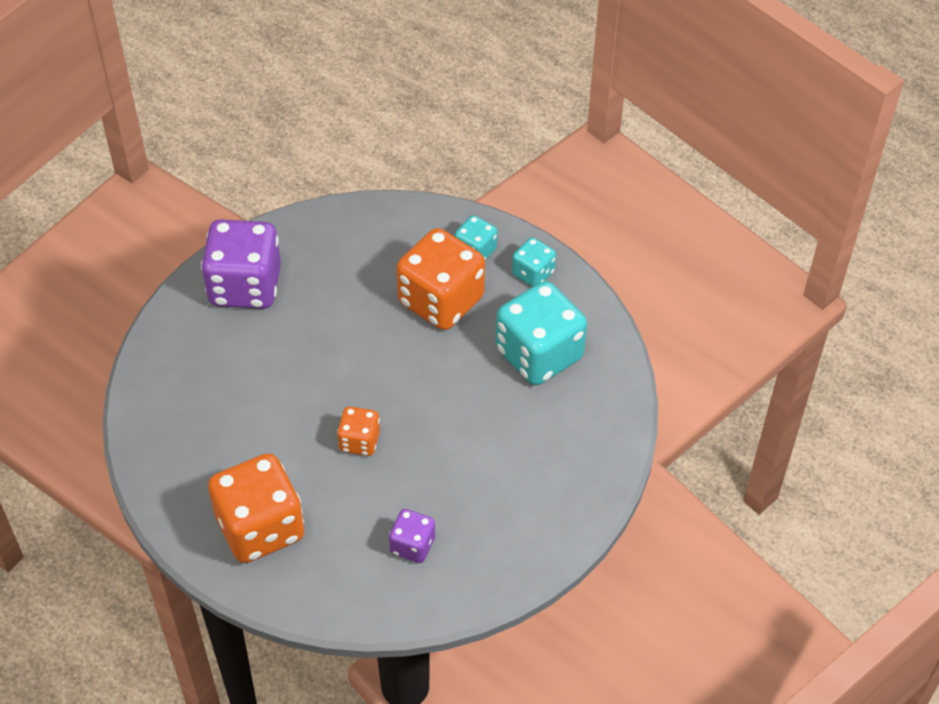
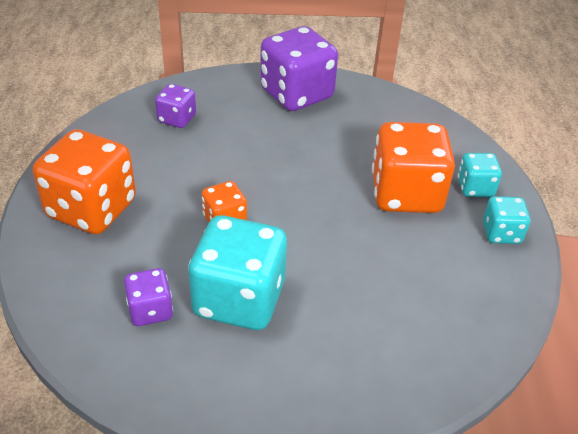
camera: 50 degrees right, 10 degrees down
(193, 399) = (177, 119): none -> purple dice
(539, 354) = (430, 283): turquoise dice -> turquoise dice (239, 299)

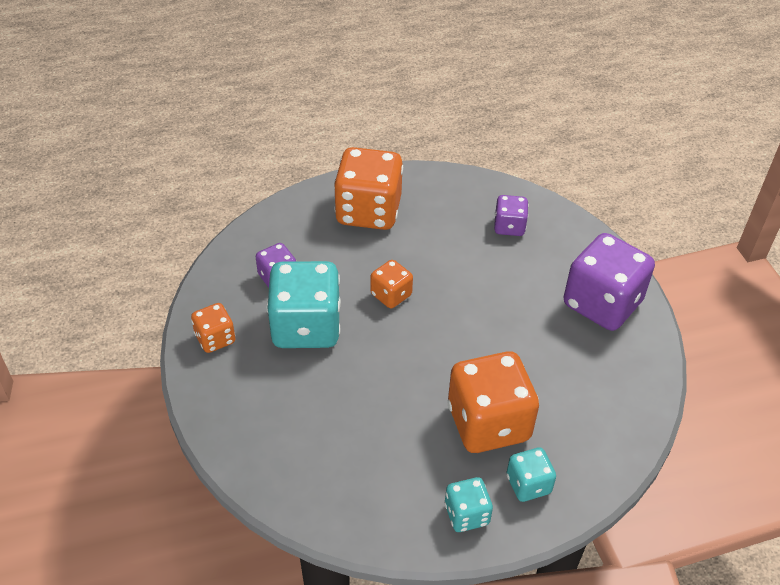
camera: 75 degrees right, 5 degrees up
(221, 392) = (215, 338): none -> orange dice

